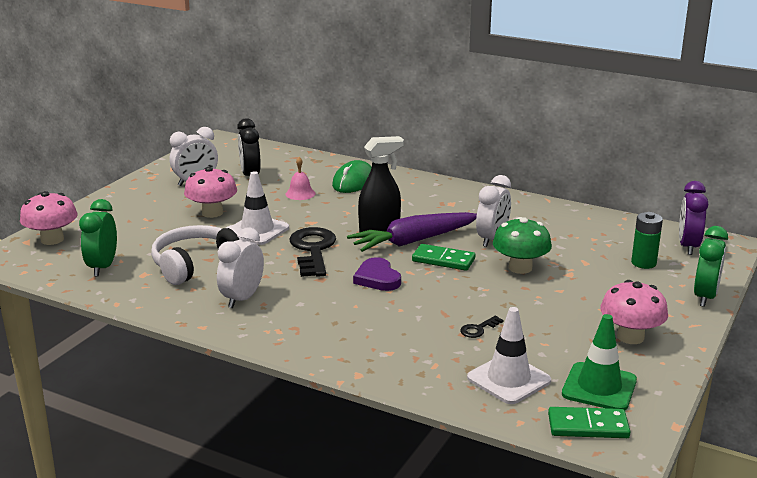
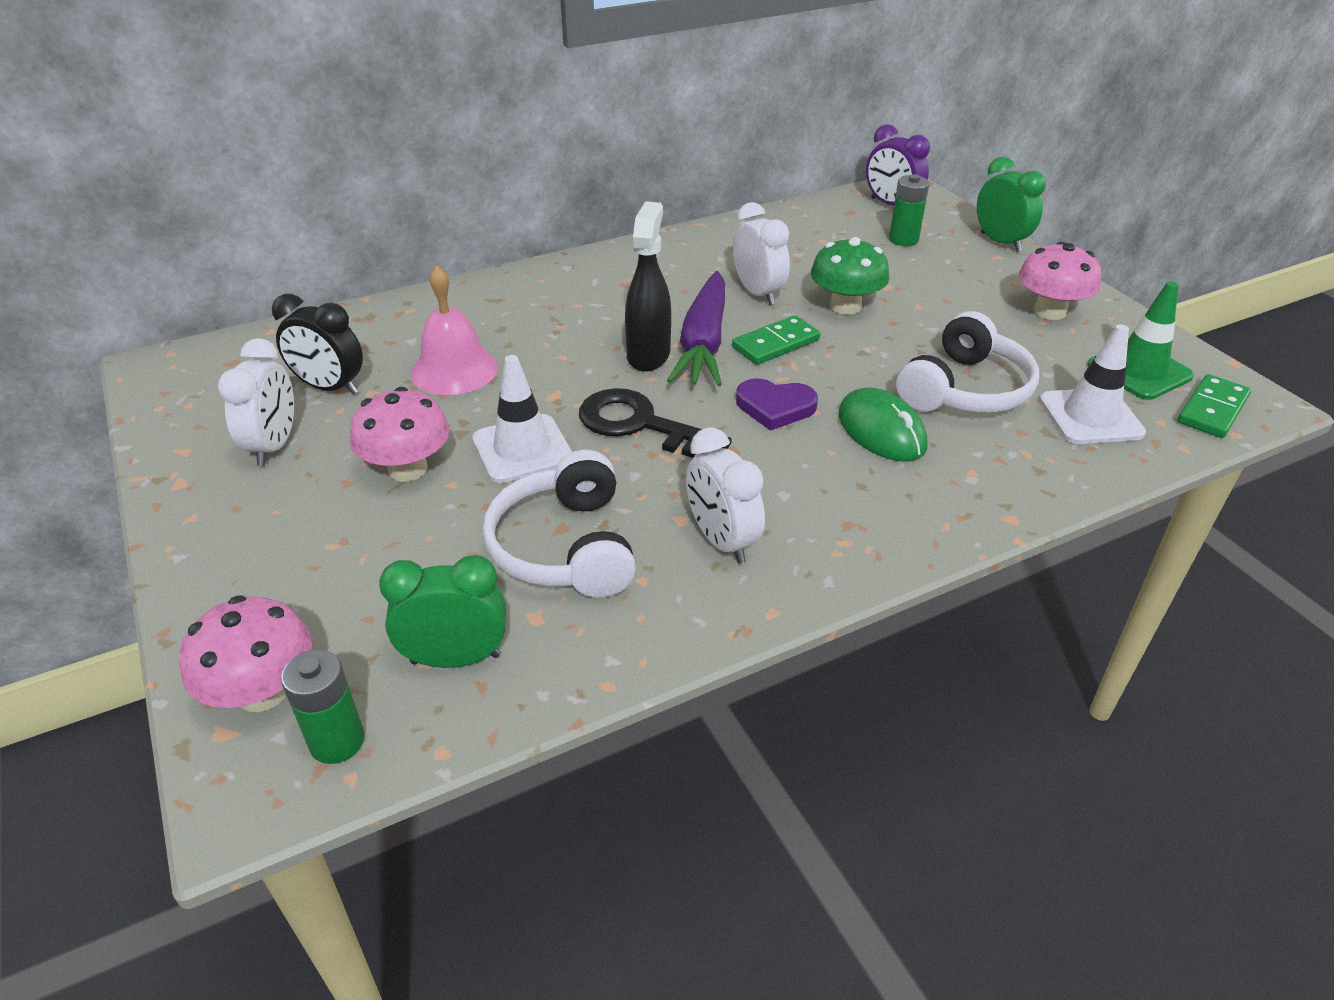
camera: 55 degrees left, 15 degrees up
(39, 262) = (337, 741): none -> green battery
(102, 267) = (456, 658): green clock -> green clock turned 135 degrees clockwise
(300, 193) = (454, 370): pink bell -> pink bell, size x1.72
(353, 182) = (478, 317): green mouse -> green mouse (881, 431)
(478, 329) = (964, 389): black key -> white headphones

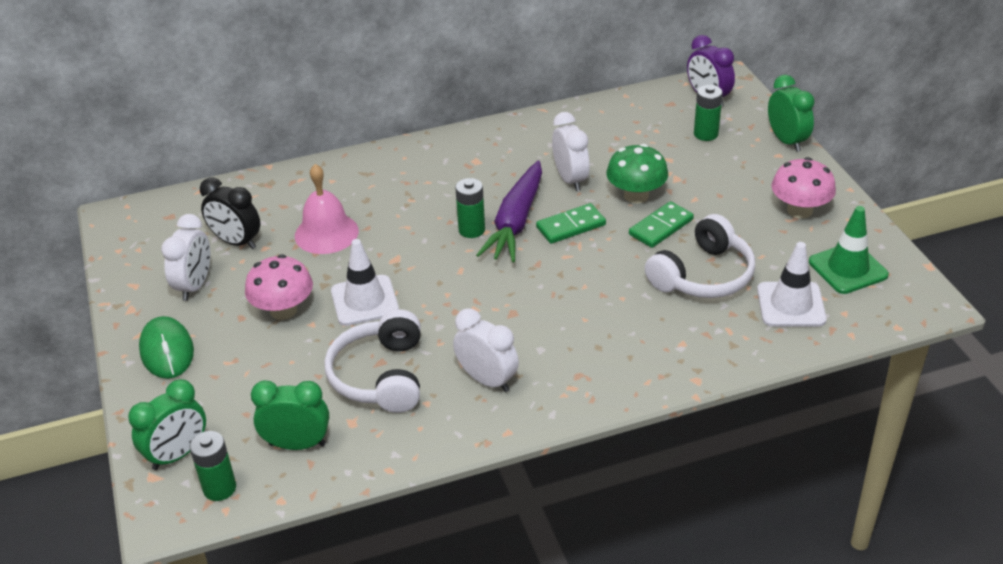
camera: 10 degrees right, 0 degrees up
(263, 692) = (178, 454): pink mushroom -> green clock
(641, 425) = (452, 288): black key -> none
(648, 355) = (471, 230): black spray bottle -> green battery
(721, 541) = (487, 380): white clock -> white clock turned 150 degrees clockwise
(775, 407) = (554, 280): purple heart -> none
(881, 431) = (627, 305): green mouse -> green mouse (167, 351)
(1212, 409) = (889, 305): green domino -> green domino (661, 227)

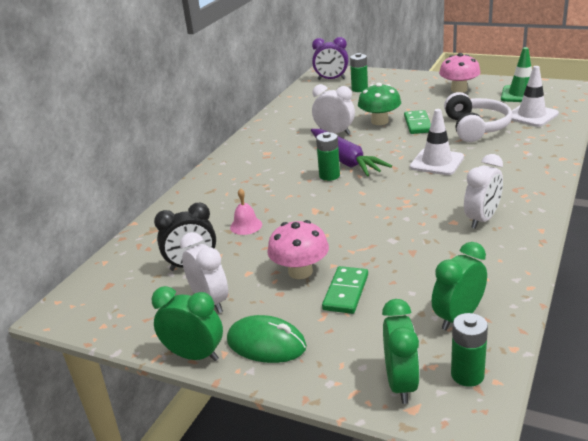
camera: 45 degrees left, 10 degrees down
(326, 233) = (246, 226): pink bell -> pink bell, size x0.58
(364, 301) = (340, 236): white traffic cone -> white traffic cone (437, 162)
(381, 376) = (427, 256): white headphones -> none
(487, 380) = (482, 219): white clock -> white clock turned 135 degrees clockwise
(571, 226) = (376, 146): green domino -> green domino (345, 292)
(786, 141) = (399, 75): green clock -> green clock (194, 355)

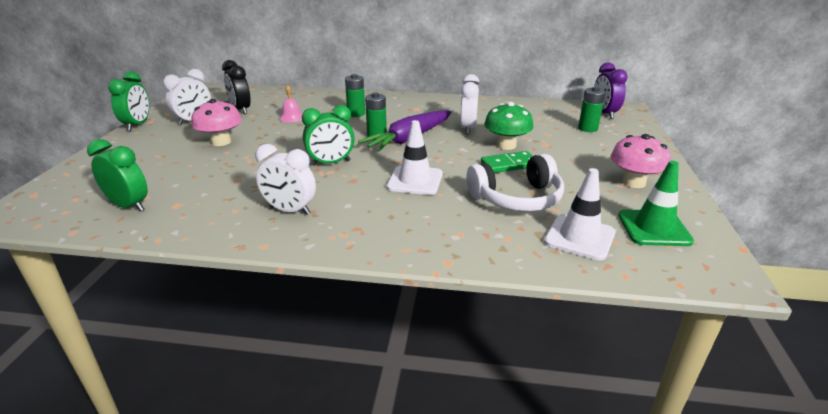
camera: 70 degrees right, 0 degrees up
(266, 344) = (137, 142): green mouse -> none
(345, 292) = (186, 160): green domino -> none
(401, 384) = (63, 188): green clock -> green clock (331, 163)
(467, 375) = (53, 213): green battery -> green battery (356, 114)

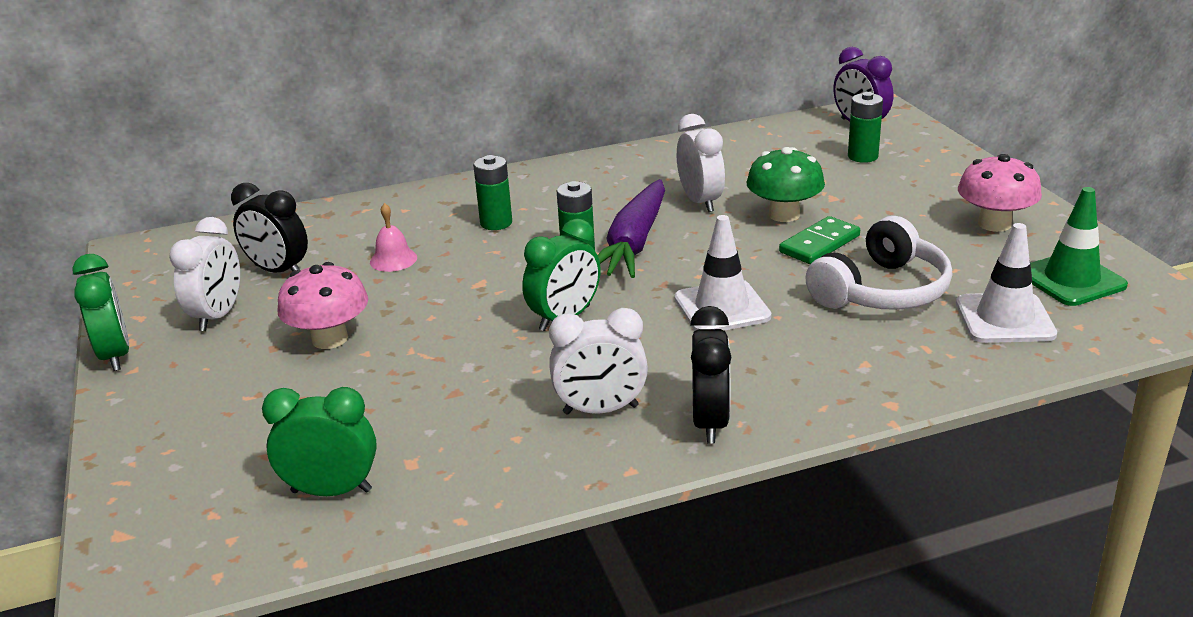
camera: 25 degrees left, 0 degrees up
(334, 236) = (710, 422): none -> black clock

